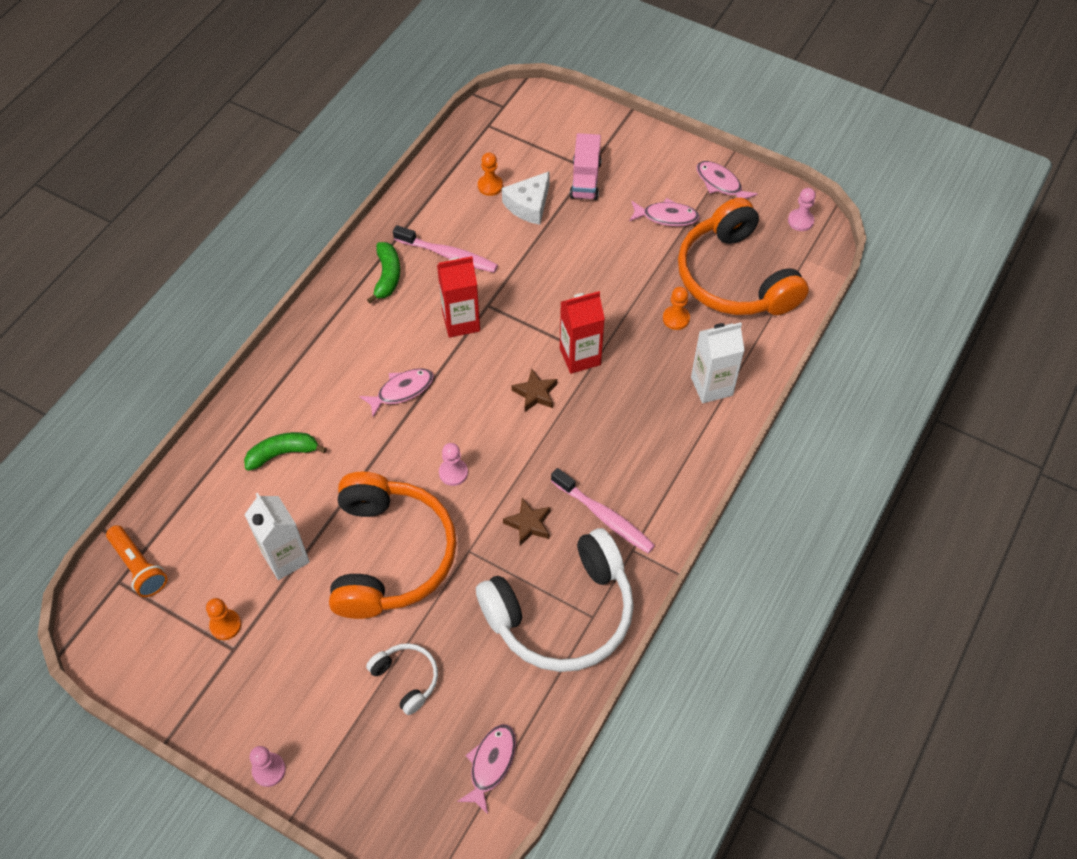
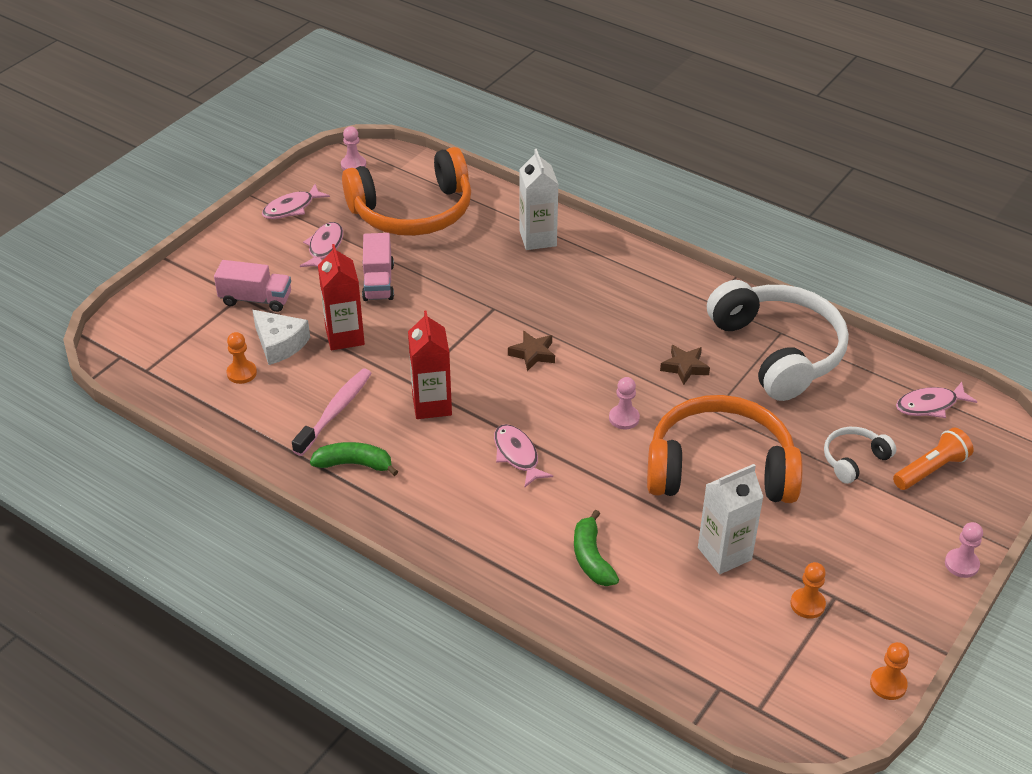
camera: 85 degrees left, 15 degrees down
(139, 567) = (739, 689): orange flashlight -> orange flashlight (931, 470)
(491, 764) = (930, 405): pink fish -> pink fish turned 45 degrees counterclockwise
(580, 356) = (491, 320): red carton -> red carton (345, 336)
(604, 516) = (677, 317): pink toothbrush -> none
(622, 263) = (378, 282): none -> pink truck
(676, 318) = (455, 253): orange pawn -> orange pawn (888, 684)

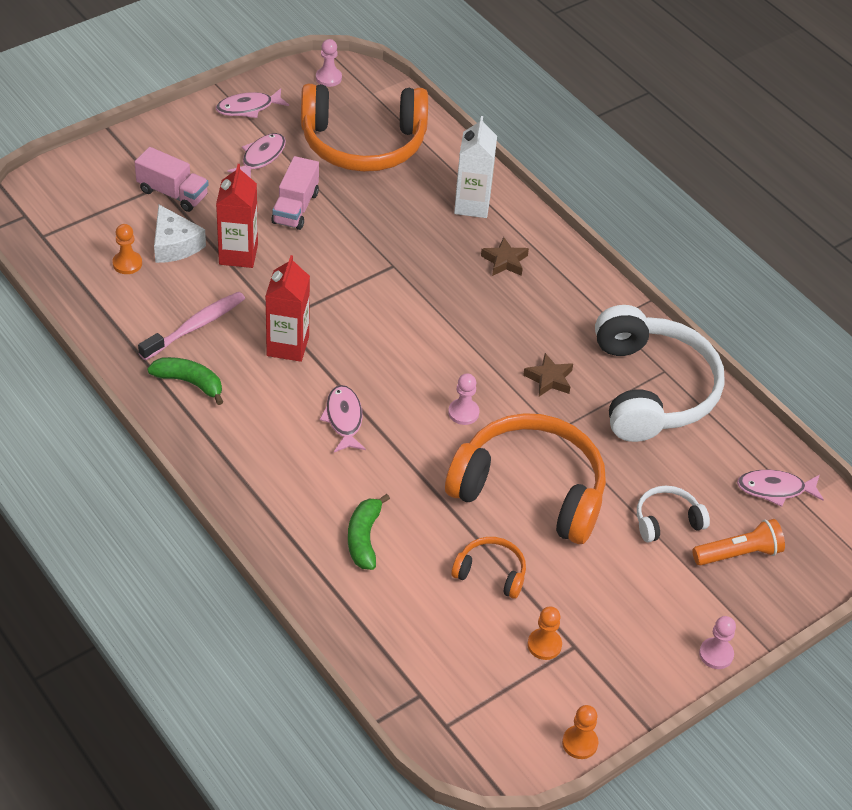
camera: 15 degrees right, 5 degrees up
(533, 354) = (408, 323): brown star -> brown star (505, 261)
(724, 554) = (491, 573): white carton -> orange headphones

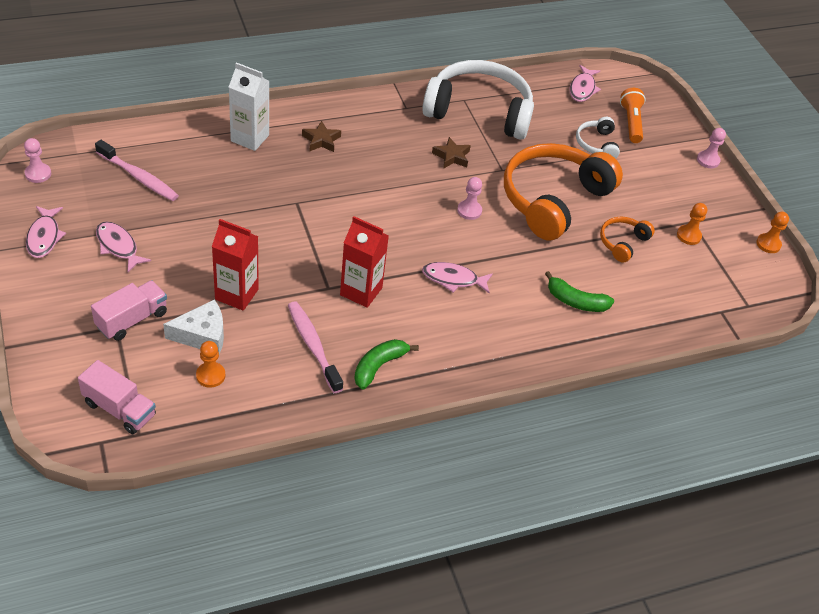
camera: 75 degrees left, 0 degrees up
(295, 208) = (197, 242): pink truck -> pink truck (119, 409)
(363, 143) = (139, 177): orange headphones -> pink toothbrush

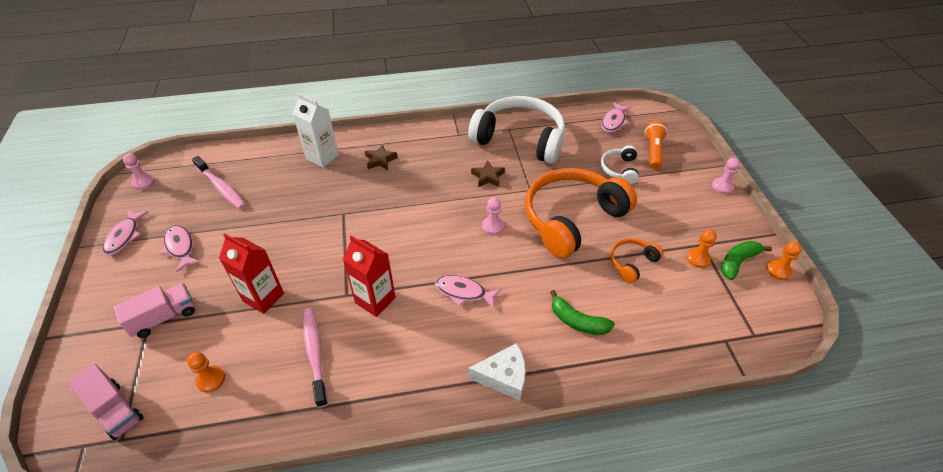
camera: 15 degrees right, 0 degrees up
(202, 335) = (219, 336): white cheese -> white cheese (503, 377)
(379, 366) = (370, 380): green banana -> green banana (737, 262)

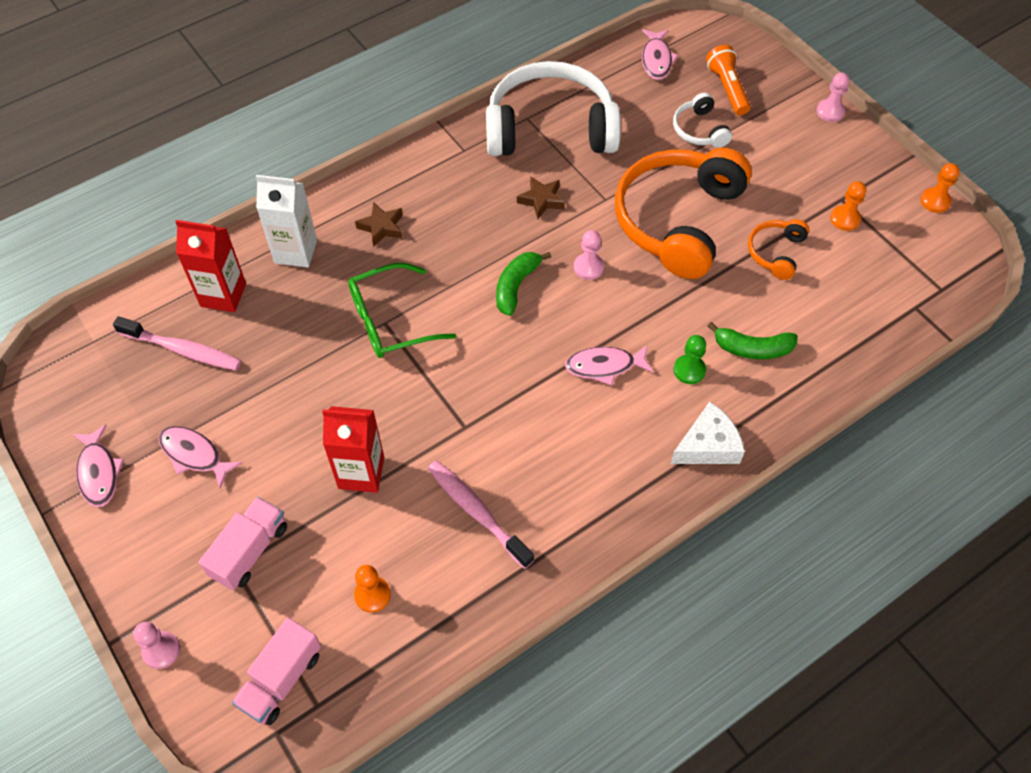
camera: 25 degrees left, 10 degrees up
(115, 410) = (281, 679): pink truck -> pink truck turned 105 degrees clockwise
(143, 182) = (57, 386): pink pawn -> pink pawn (161, 650)
(347, 214) = (390, 321): none -> green glasses
(375, 300) = (505, 419): red carton -> red carton (223, 295)
(521, 318) = (689, 370): none -> green pawn
(737, 262) = (888, 207): green banana -> green banana (516, 286)

